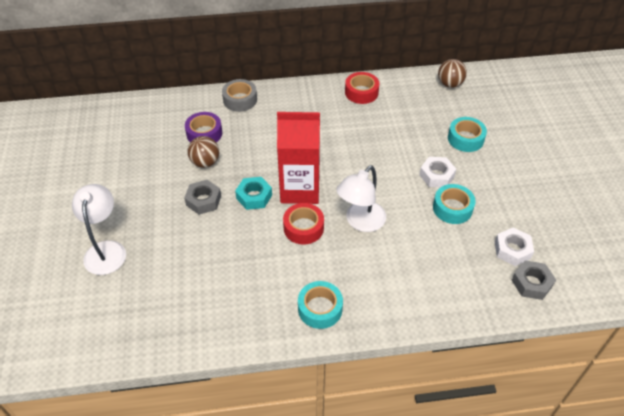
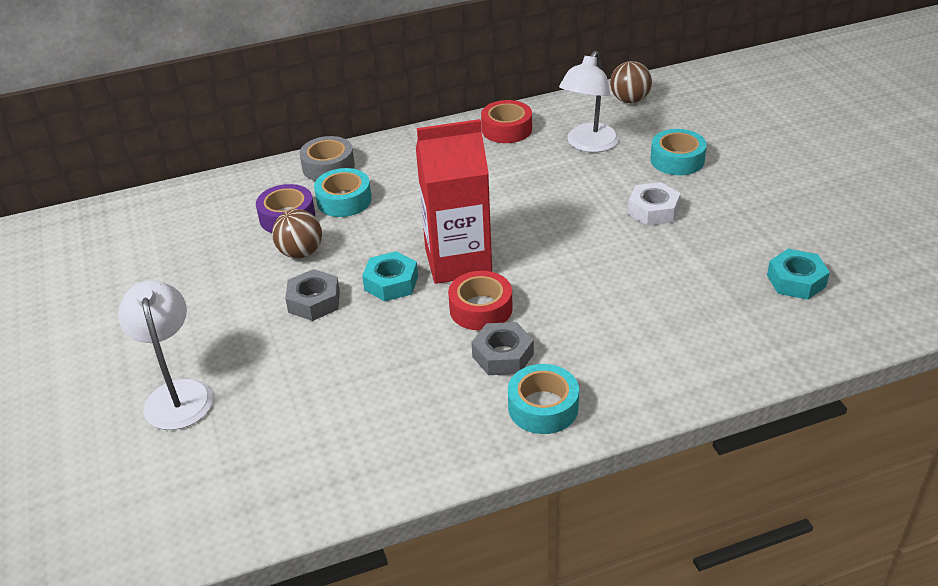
camera: 10 degrees left, 10 degrees down
(360, 222) = (564, 286): white lamp -> white lamp (588, 145)
(452, 208) = (691, 246): turquoise tape -> turquoise tape (344, 200)
(512, 250) = (796, 281): white nut -> turquoise nut
(531, 283) = (840, 316): grey nut -> grey nut (503, 355)

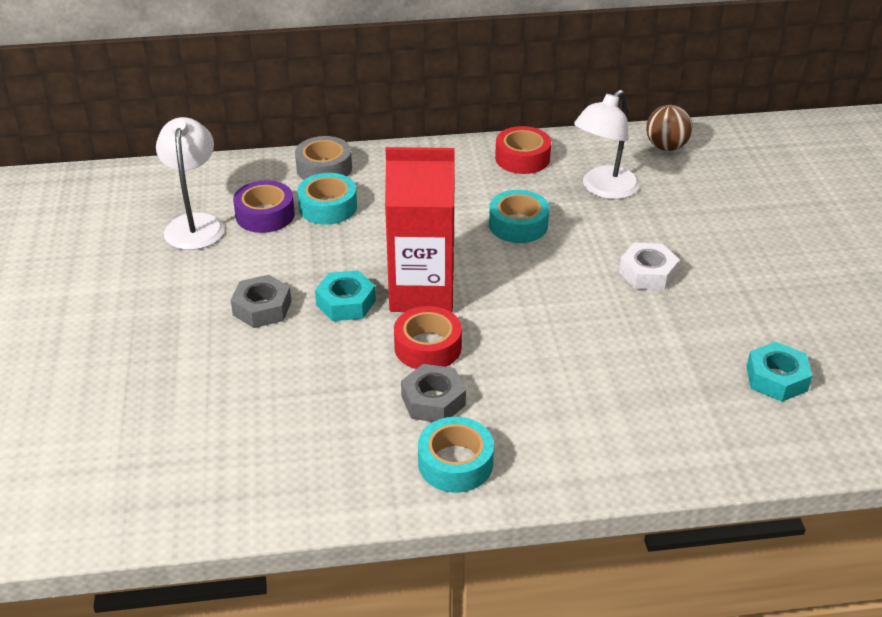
camera: 10 degrees right, 0 degrees up
(177, 394) = (98, 378): white lamp -> white lamp (195, 224)
(300, 253) = (266, 255): brown ball -> none
(677, 160) = (694, 222): turquoise tape -> turquoise tape (518, 225)

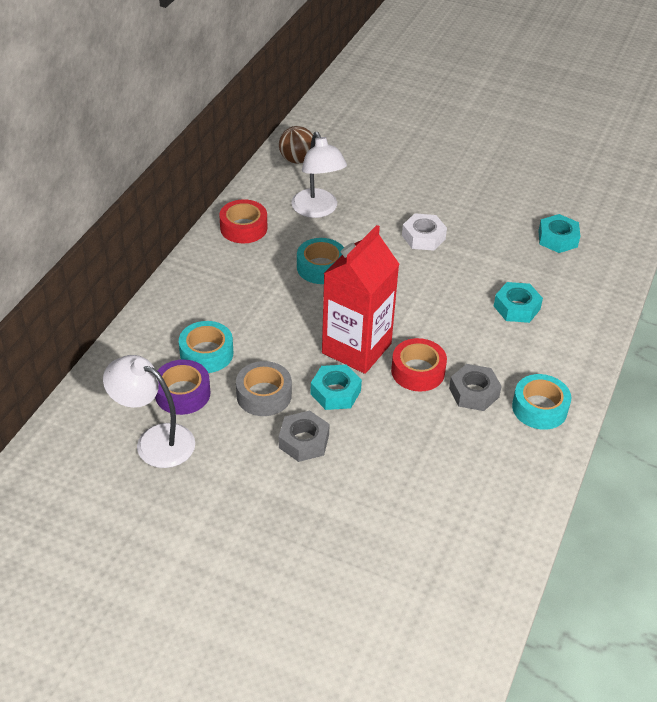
camera: 60 degrees left, 5 degrees up
(324, 168) = (151, 334): grey tape -> grey tape (264, 395)
(609, 386) = (516, 307): none -> turquoise nut

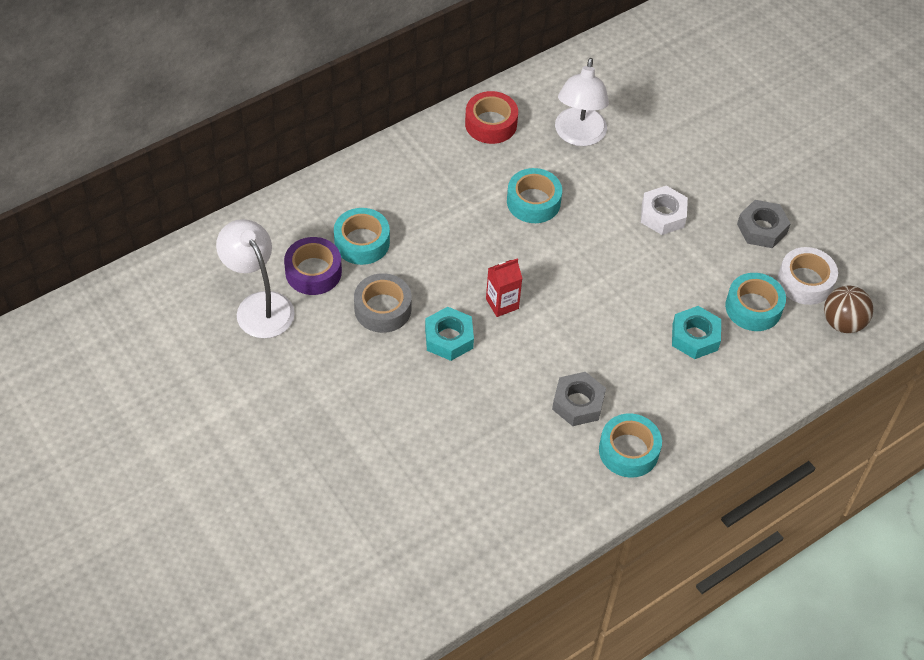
camera: 30 degrees right, 10 degrees up
(297, 160) = (602, 67): brown ball -> brown ball (842, 323)
(304, 441) = (385, 371): grey nut -> grey nut (761, 229)
(356, 348) = (502, 304): red carton -> red carton, size x0.45
(418, 371) = (541, 355): red tape -> none
(539, 270) = (753, 307): none -> turquoise tape
(557, 239) = (805, 282): turquoise nut -> white tape

